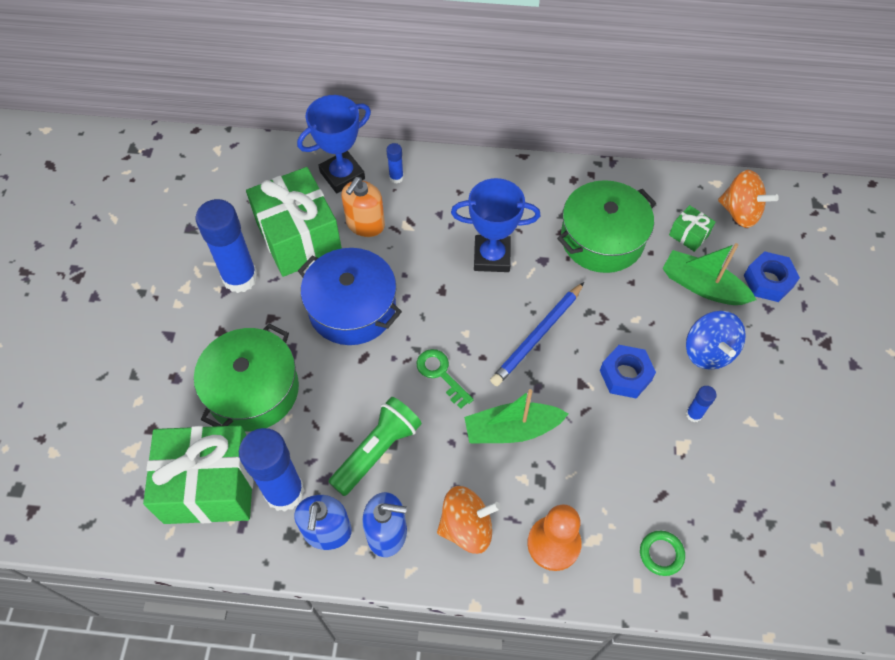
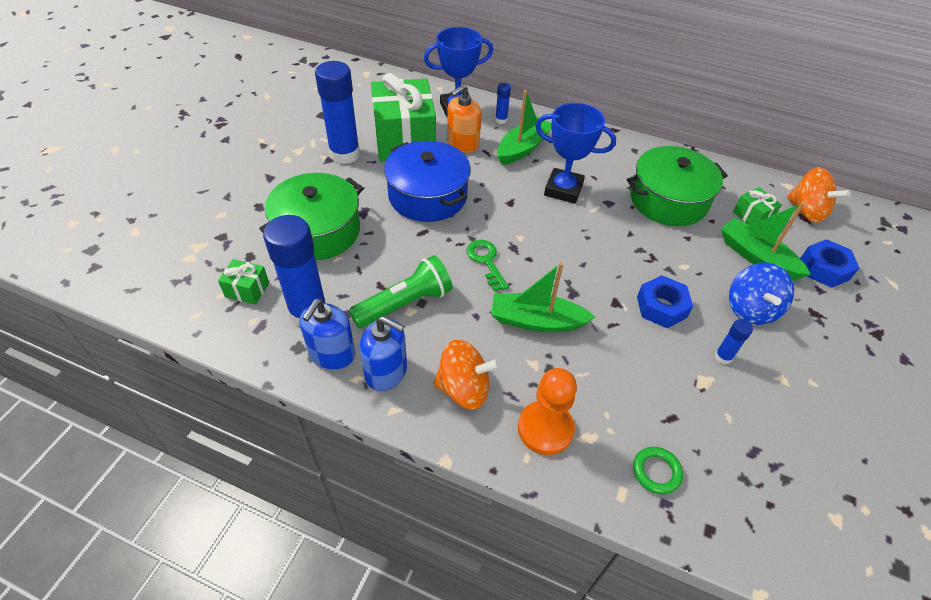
camera: 15 degrees right, 10 degrees down
(210, 486) = (247, 290): green gift -> green gift, size x0.42
(432, 212) = (522, 148): none -> green boat
(537, 336) = (585, 255): blue pencil -> none

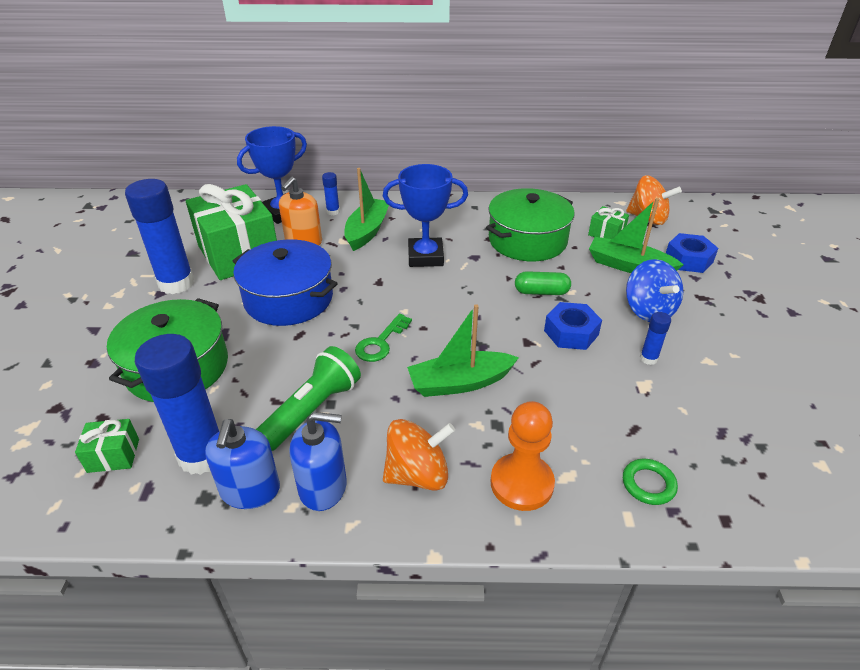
camera: 20 degrees left, 10 degrees down
(486, 261) = (380, 343): green key -> green key turned 105 degrees counterclockwise
(654, 258) = (541, 292): none -> green capsule

